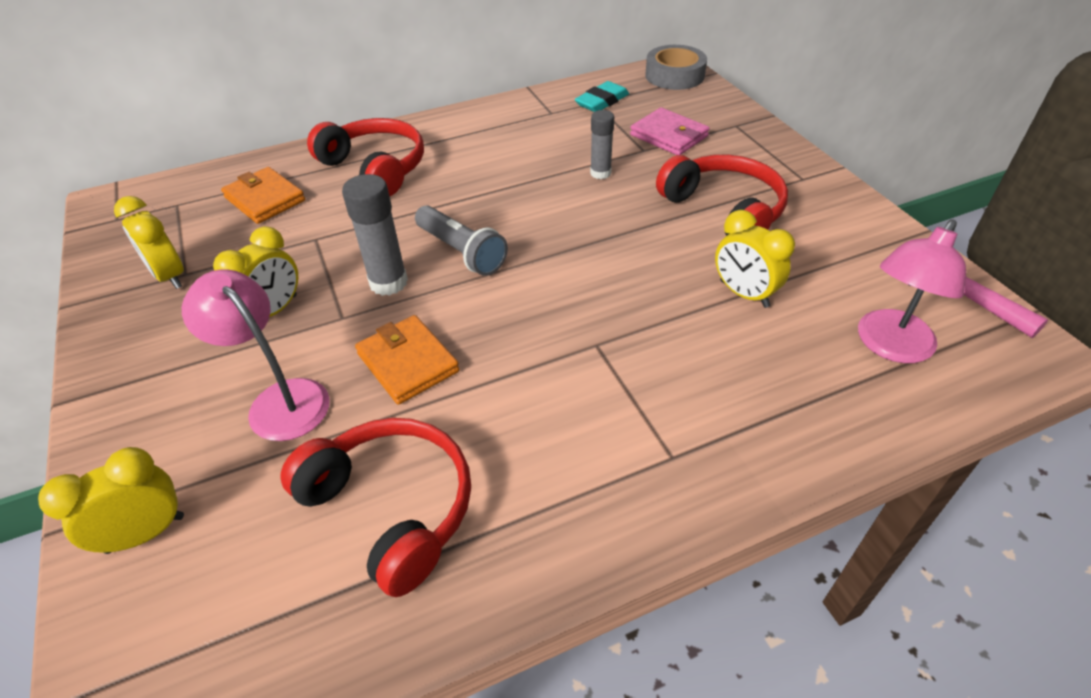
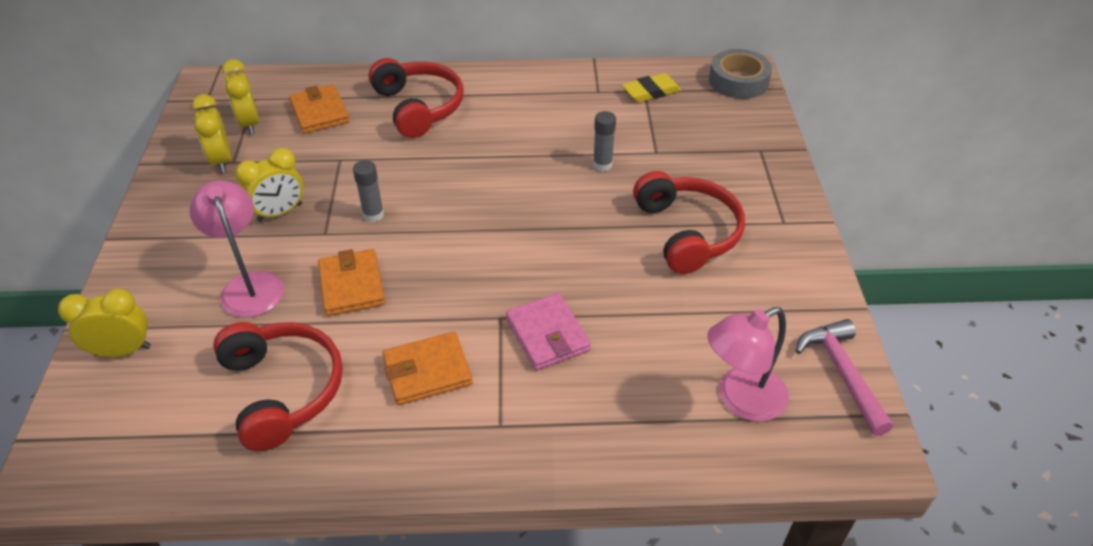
camera: 20 degrees right, 0 degrees up
(388, 282) = (373, 214): grey glue stick -> grey glue stick, size x0.65
(461, 252) = (443, 205): grey flashlight -> none
(554, 427) = (427, 371): none -> orange wallet
(602, 101) = (651, 92): turquoise eraser -> yellow eraser
(669, 136) = (689, 144): pink wallet -> pink wallet (547, 335)
(744, 294) = (649, 314): yellow clock -> yellow clock (249, 124)

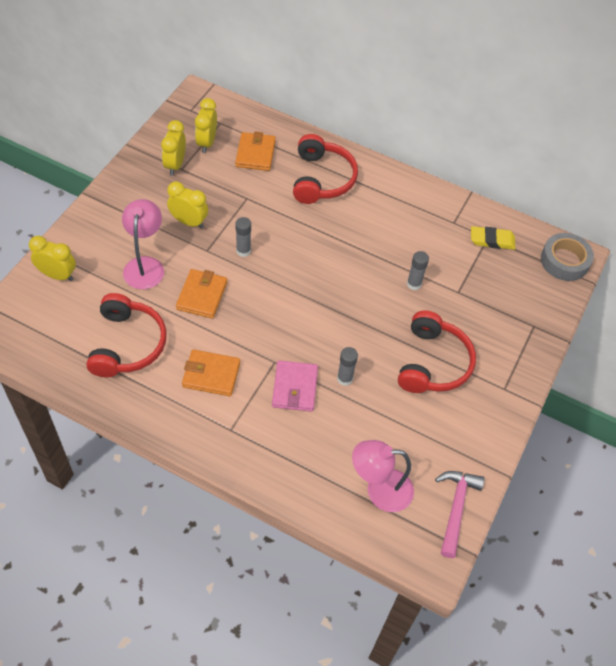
camera: 25 degrees right, 10 degrees up
(280, 212) = (189, 222): yellow clock -> yellow clock turned 150 degrees counterclockwise
(600, 295) = (345, 378): none -> grey glue stick

